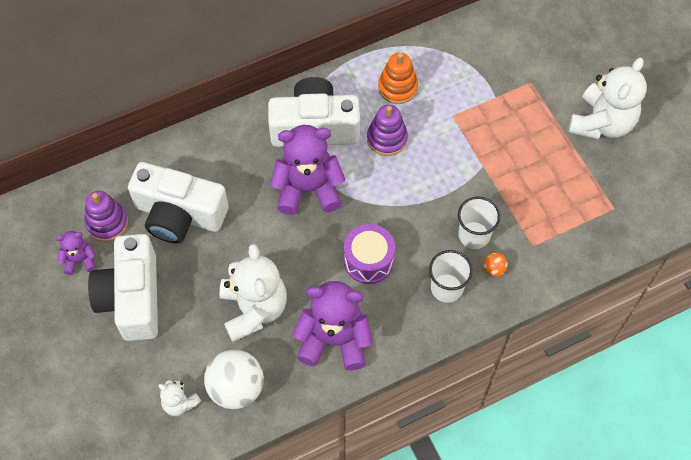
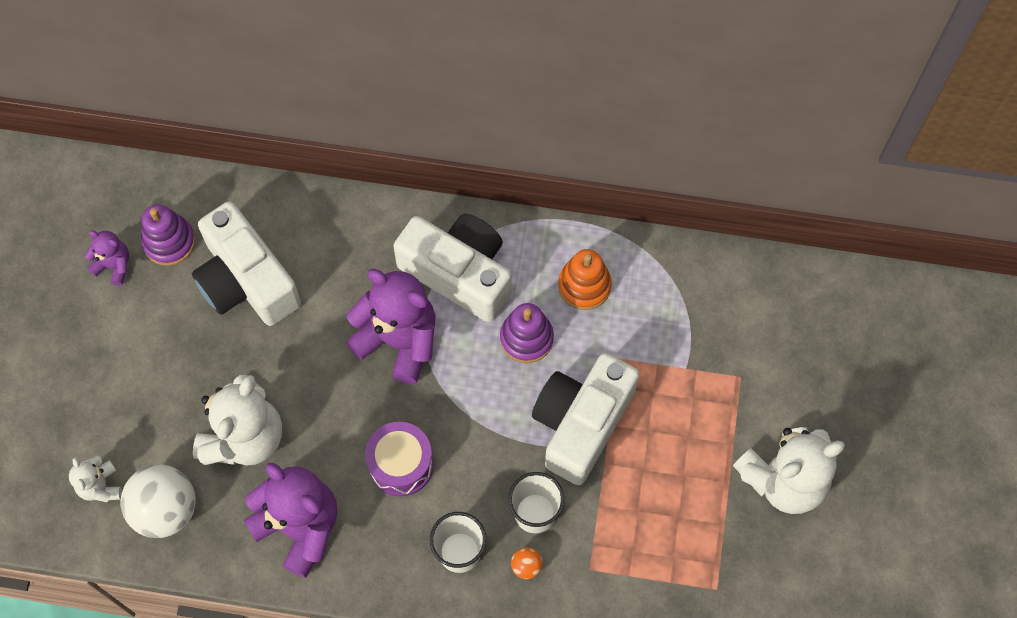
camera: 35 degrees right, 5 degrees up
(132, 297) = (135, 341): white camera -> white camera (581, 423)

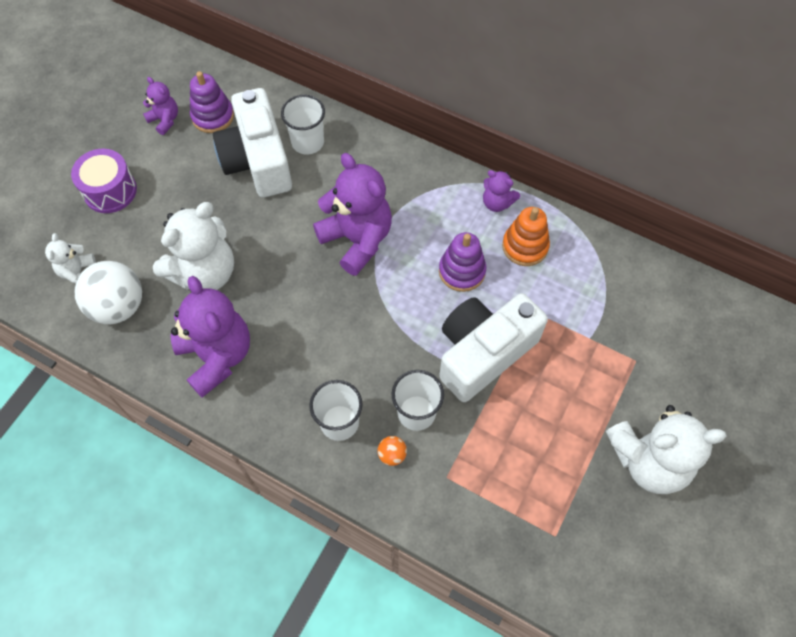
camera: 20 degrees right, 5 degrees down
(295, 238) = (307, 142): none -> white cup
(401, 464) = (319, 335): purple drum -> purple drum (110, 191)
(459, 273) = (425, 206): white camera -> none
(536, 243) = (497, 203): none -> purple teddy bear

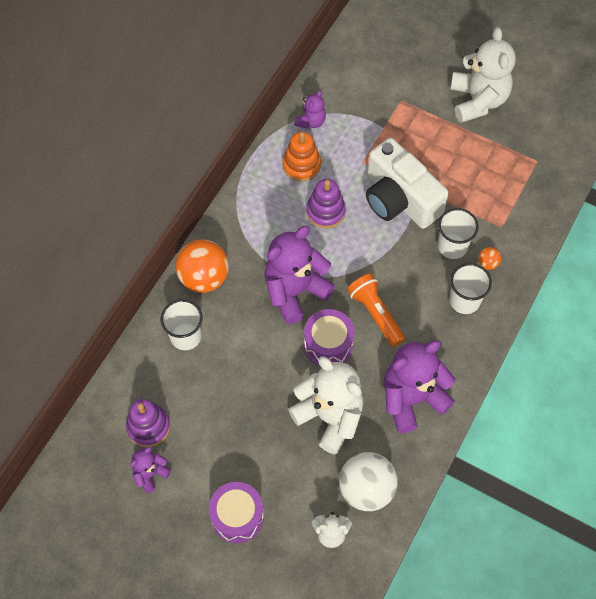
camera: 90 degrees left, 0 degrees up
(257, 160) = (205, 380): white camera -> none
(289, 272) = (328, 345): none -> purple drum
(326, 321) = (375, 313): none -> orange flashlight
(375, 156) = (204, 277): none -> orange ball
(497, 203) = (258, 183): purple teddy bear -> purple teddy bear (311, 121)

